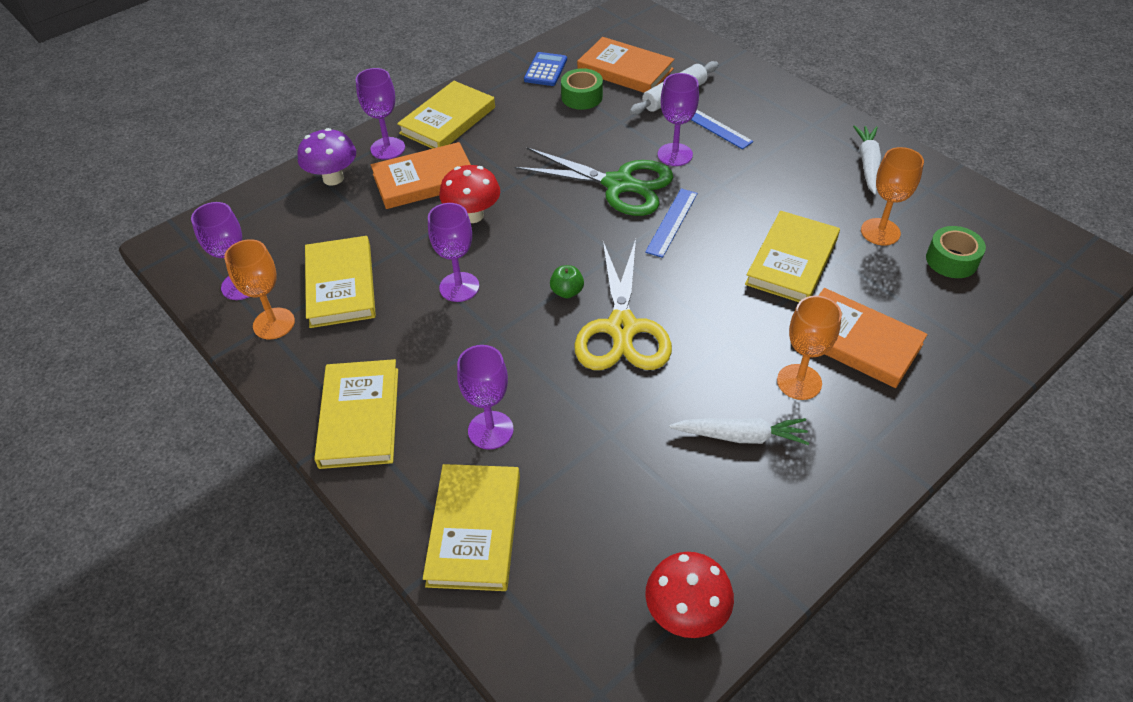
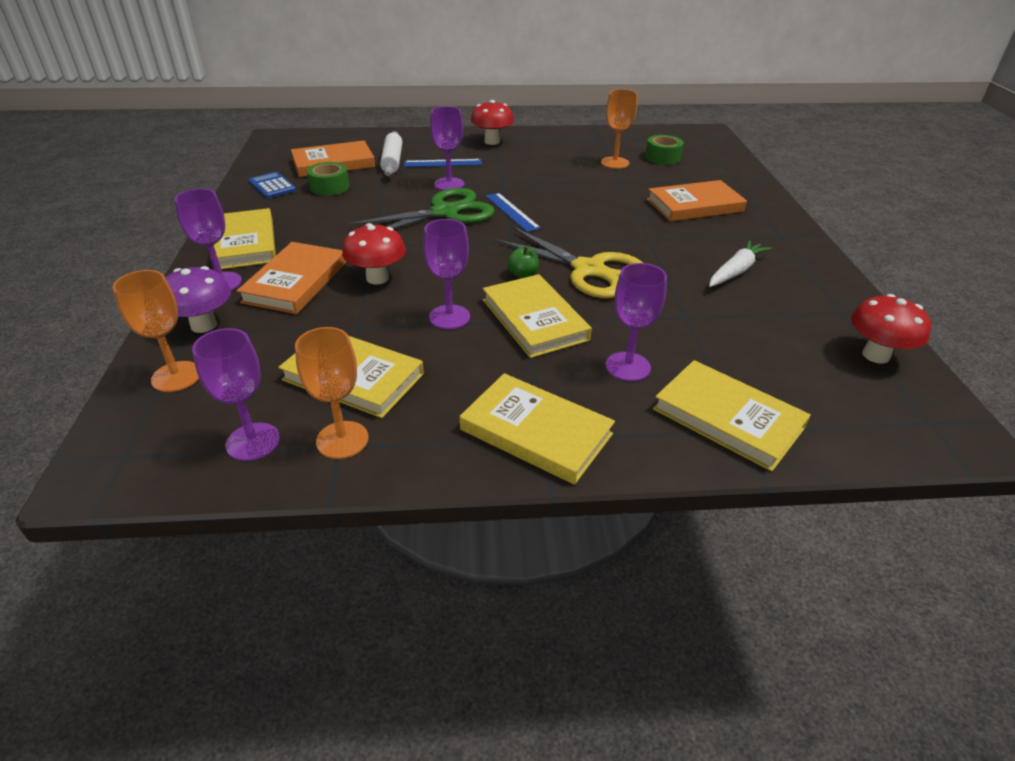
camera: 55 degrees left, 10 degrees down
(792, 261) = (603, 194): yellow book -> yellow book (534, 320)
(799, 382) = (709, 234): orange goblet -> orange goblet (176, 376)
(804, 125) = (492, 141): none -> red mushroom
(867, 164) = (554, 142): white carrot -> none

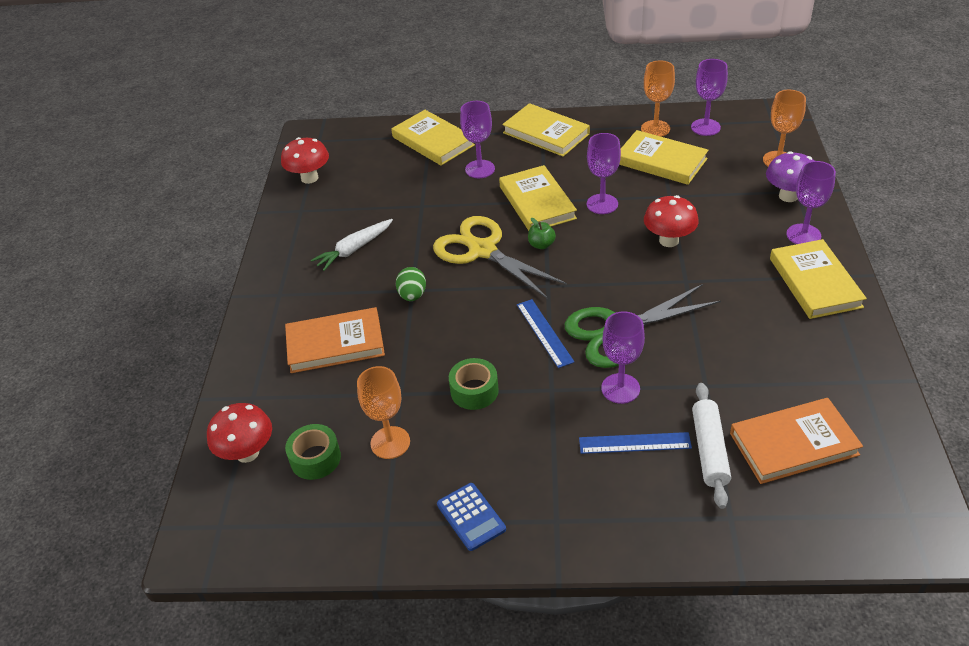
camera: 170 degrees left, 5 degrees up
(272, 186) = (848, 385): blue calculator -> blue calculator (471, 517)
(295, 282) = (739, 236): orange book -> none
(329, 187) = (773, 383): green tape -> green tape (474, 391)
(492, 141) = (562, 513): red mushroom -> red mushroom (247, 453)
(645, 235) = (412, 295): none -> green egg

